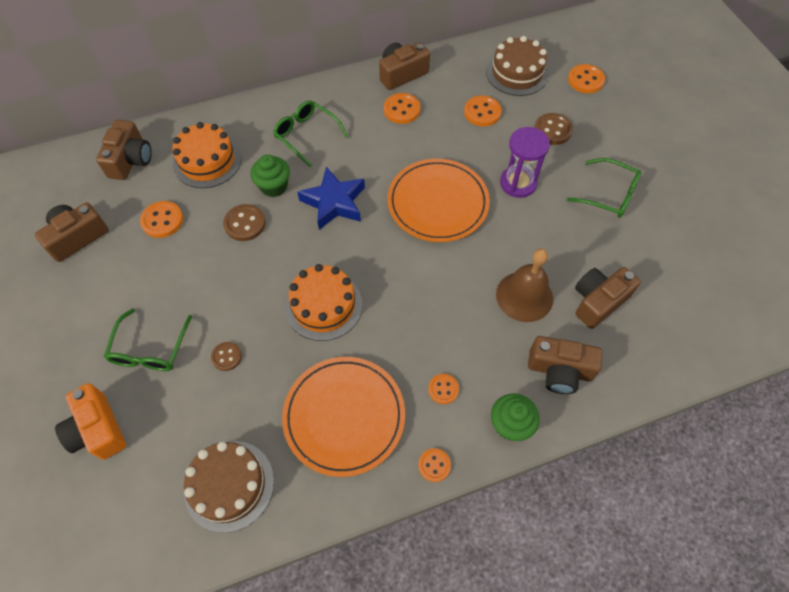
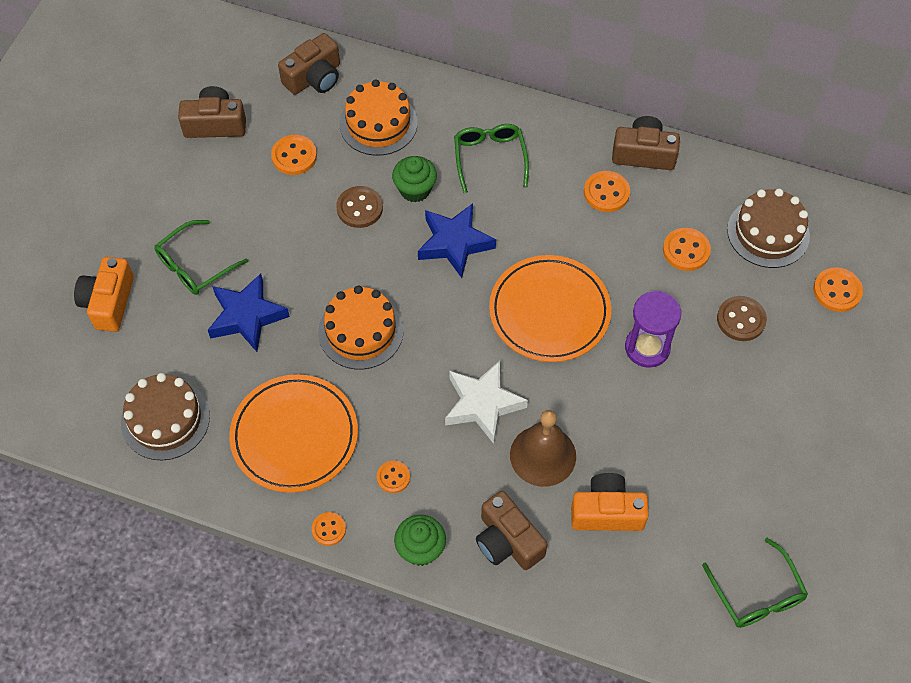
camera: 40 degrees right, 0 degrees up
(226, 357) = (247, 316): brown button -> blue star
(454, 292) = (483, 404): none -> white star
(598, 301) = (606, 512): brown camera -> orange camera
(608, 194) = (728, 424): green glasses -> green glasses (756, 593)

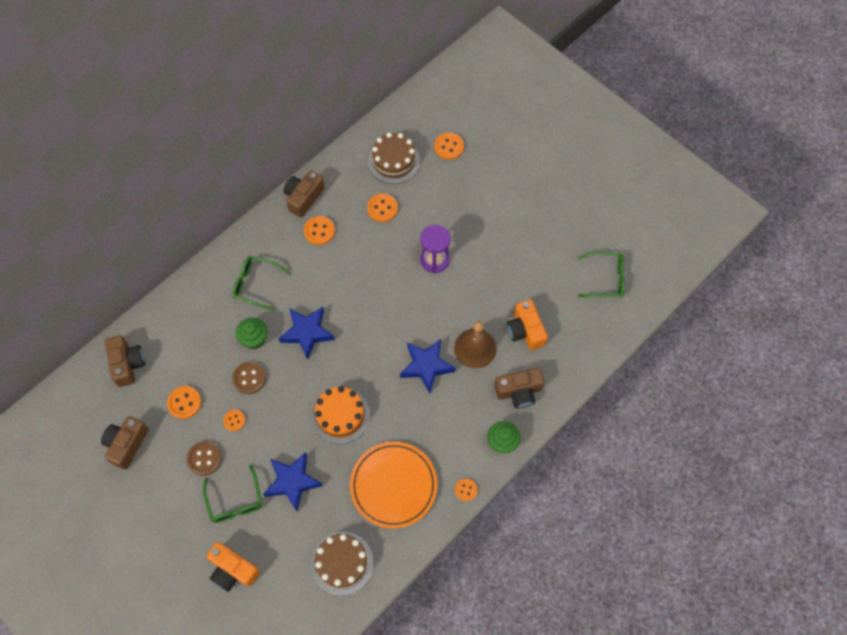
camera: 65 degrees left, 5 degrees up
(378, 123) = (190, 339): orange cake -> none
(393, 477) = (449, 438): orange button -> orange button (234, 420)
(483, 404) = (426, 366): white star -> blue star
(549, 311) = (384, 301): orange plate -> none
(606, 512) = (525, 330): orange camera -> orange camera turned 45 degrees counterclockwise
(741, 319) = (442, 203): brown button -> brown button (204, 459)

